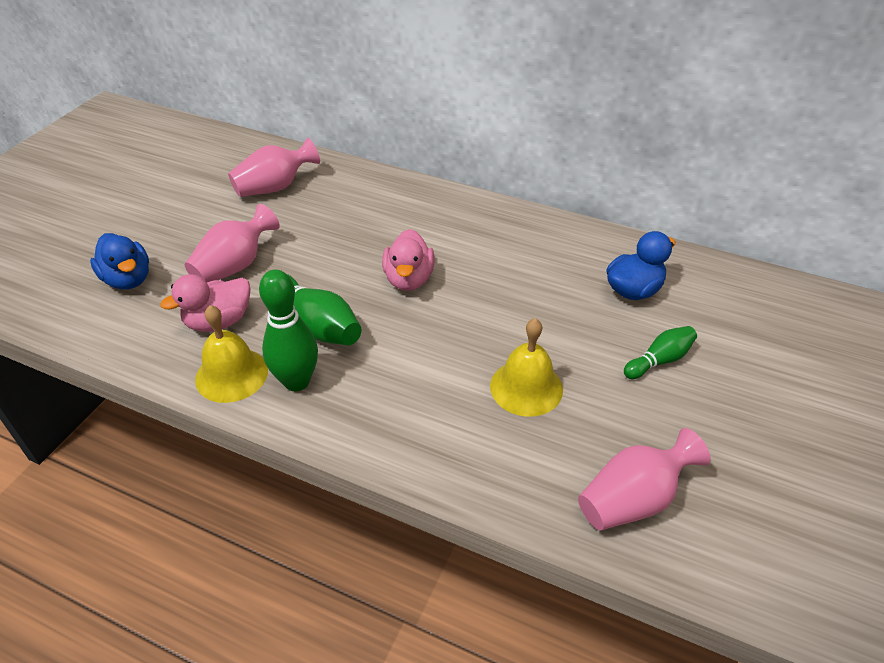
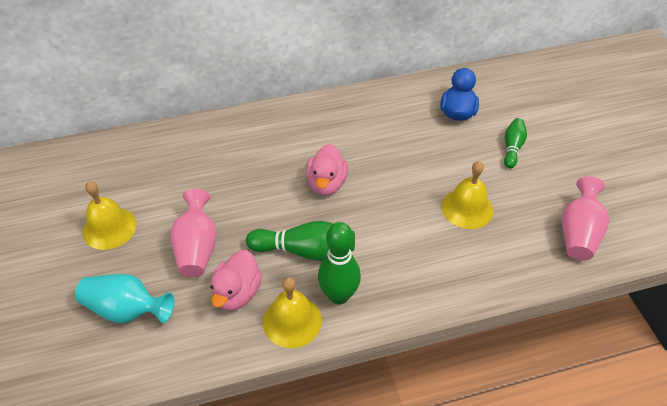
camera: 40 degrees left, 5 degrees up
(128, 279) = (126, 310): blue duck -> turquoise vase
(193, 212) = (109, 228): none -> yellow bell
(274, 187) = (150, 172): pink vase -> none
(409, 279) = (326, 184): pink duck -> pink duck turned 45 degrees clockwise

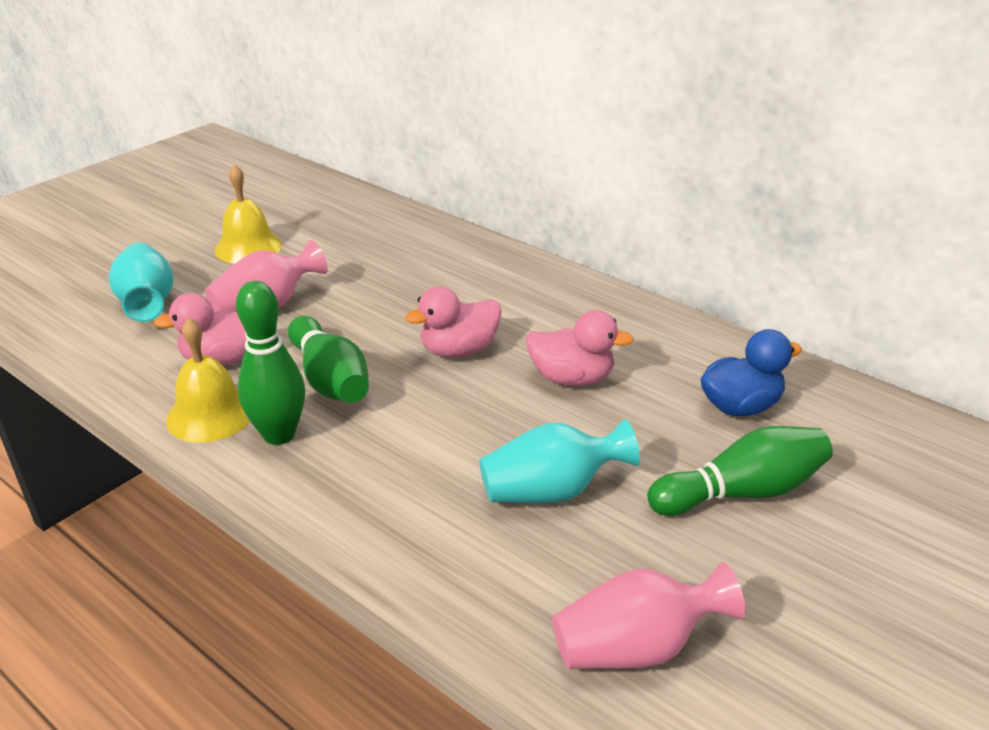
camera: 55 degrees right, 15 degrees down
(389, 154) = (571, 378): none -> pink duck
(467, 208) = (551, 491): yellow bell -> turquoise vase
(512, 148) = (741, 492): green bowling pin -> green bowling pin, size x1.62

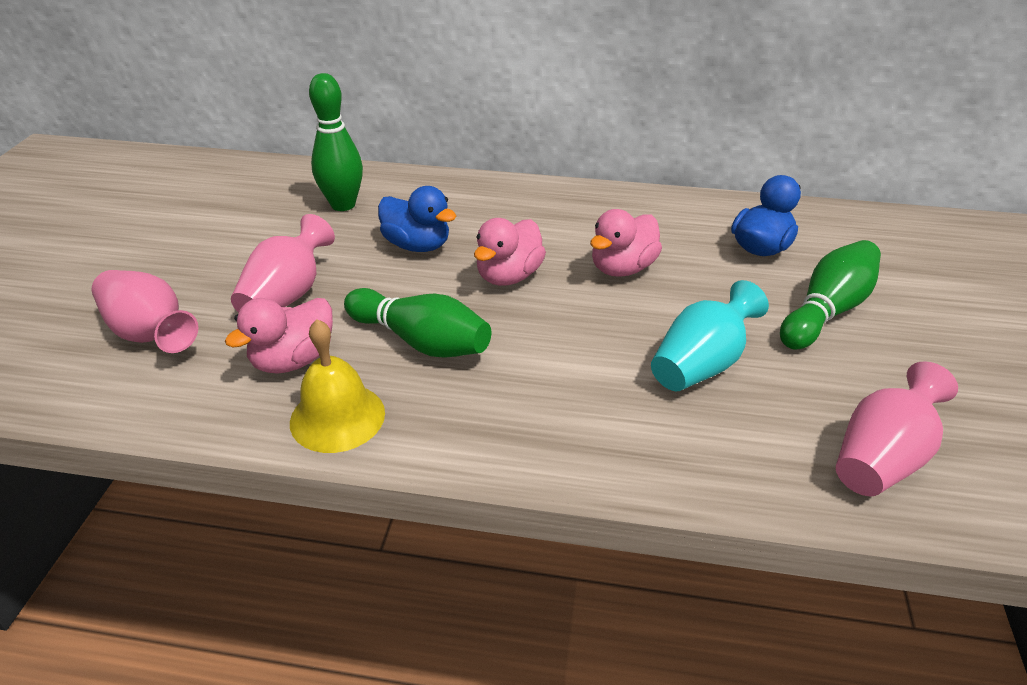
camera: 30 degrees left, 5 degrees up
(147, 302) = (150, 332): turquoise vase -> pink vase
(248, 247) = (207, 245): yellow bell -> none
(279, 434) = (426, 409): green bowling pin -> green bowling pin (343, 205)
(408, 298) = (417, 245): none -> blue duck
(571, 378) = (622, 268): pink duck -> pink duck turned 150 degrees clockwise

